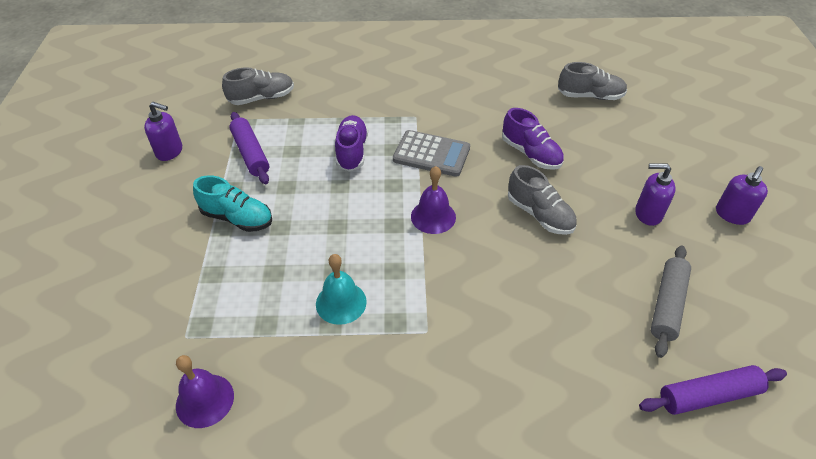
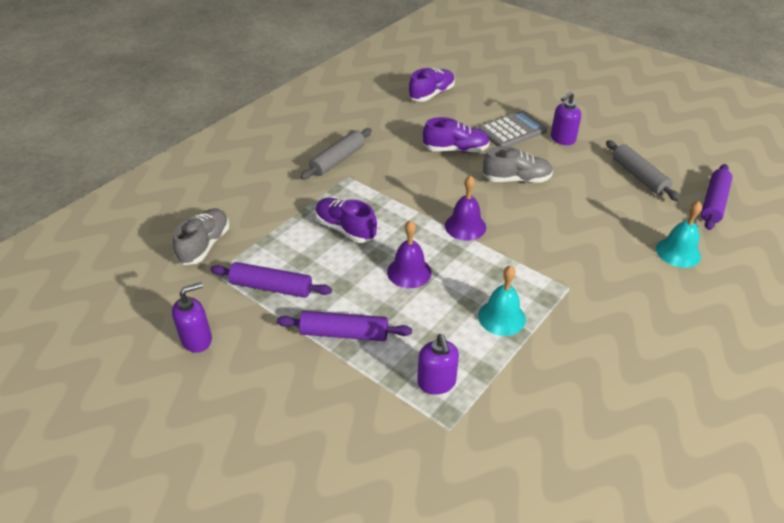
camera: 50 degrees left, 5 degrees down
(205, 400) = (529, 445): purple bell -> purple bell (409, 272)
(237, 218) = (344, 333): turquoise shoe -> purple rolling pin
(429, 99) = (338, 160): none -> grey rolling pin
(431, 154) = (400, 192): grey calculator -> grey calculator (512, 131)
(578, 399) = (678, 252): none -> turquoise bell
(590, 96) = (431, 94): grey shoe -> purple shoe
(732, 215) = (595, 112): purple soap dispenser -> purple soap dispenser (436, 383)

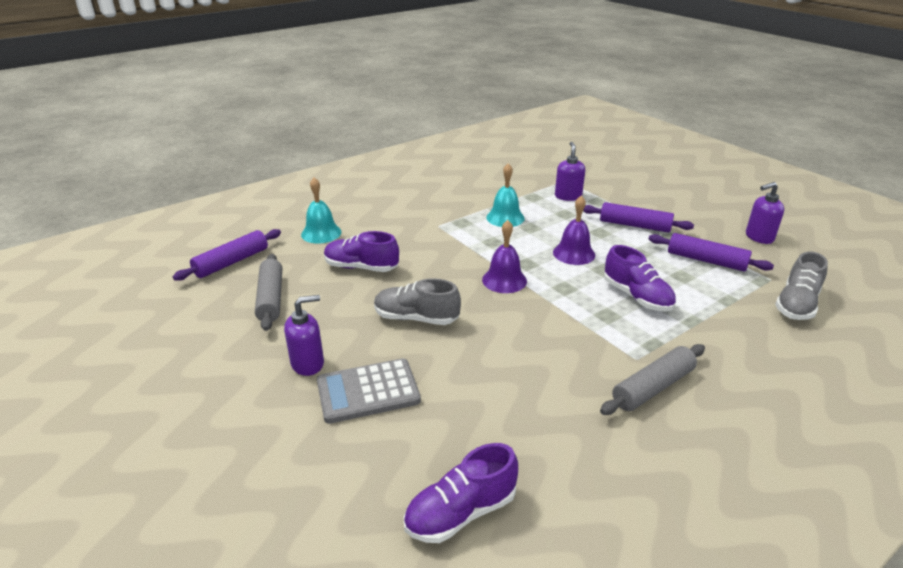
camera: 165 degrees left, 10 degrees down
(456, 150) = (471, 373): purple shoe -> purple shoe (361, 267)

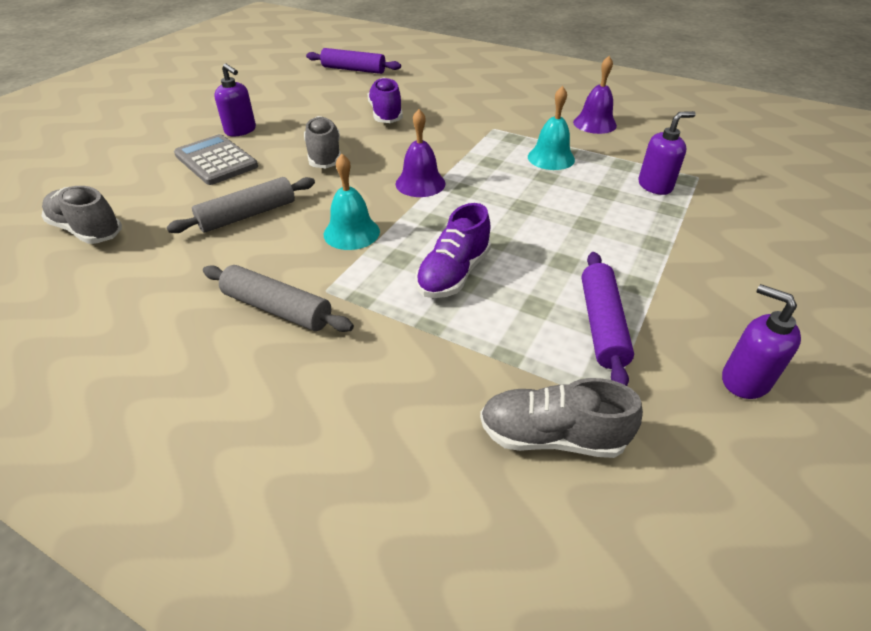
camera: 65 degrees right, 10 degrees up
(271, 298) = (315, 95): grey rolling pin -> grey rolling pin (248, 215)
(321, 233) = (426, 85): turquoise bell -> turquoise bell (351, 232)
(461, 512) = (87, 230): purple shoe -> grey shoe
(574, 253) = (514, 214): purple bell -> purple bell (594, 123)
(635, 225) = (636, 248): purple rolling pin -> none

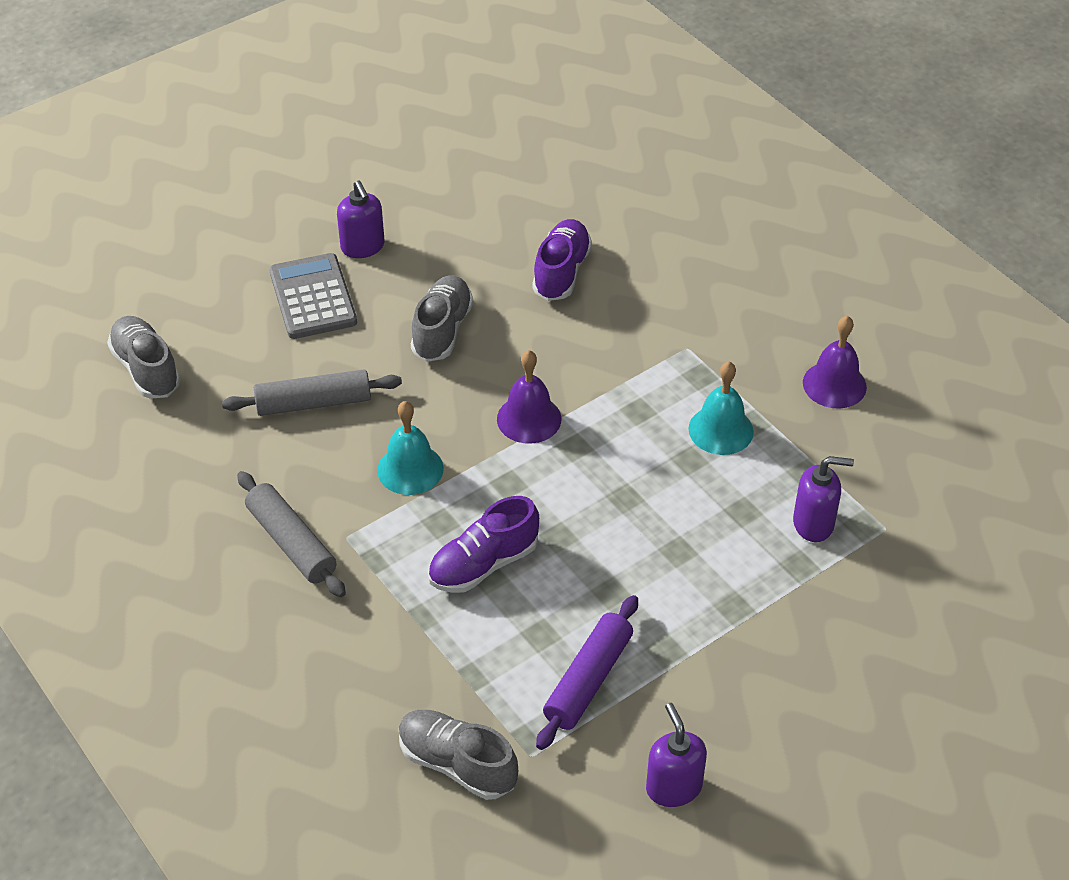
camera: 25 degrees right, 5 degrees up
(353, 70) = (572, 152): purple rolling pin -> none

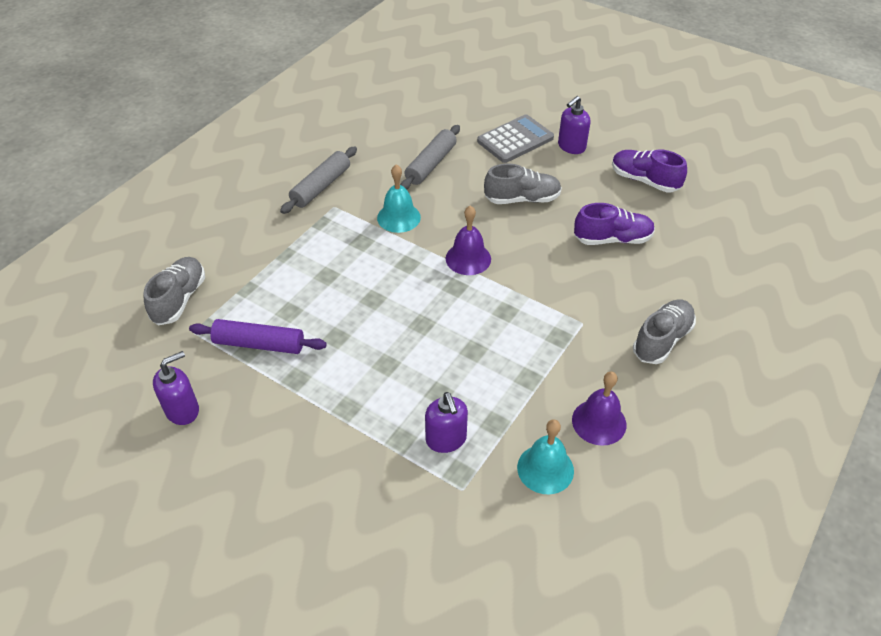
camera: 70 degrees right, 0 degrees up
(146, 369) = (422, 98): grey shoe -> grey shoe (662, 340)
(313, 403) = (431, 164): grey rolling pin -> grey rolling pin turned 60 degrees clockwise
(483, 564) = (336, 270): purple shoe -> purple shoe (644, 180)
(721, 430) = (512, 361): turquoise bell -> turquoise bell (545, 469)

